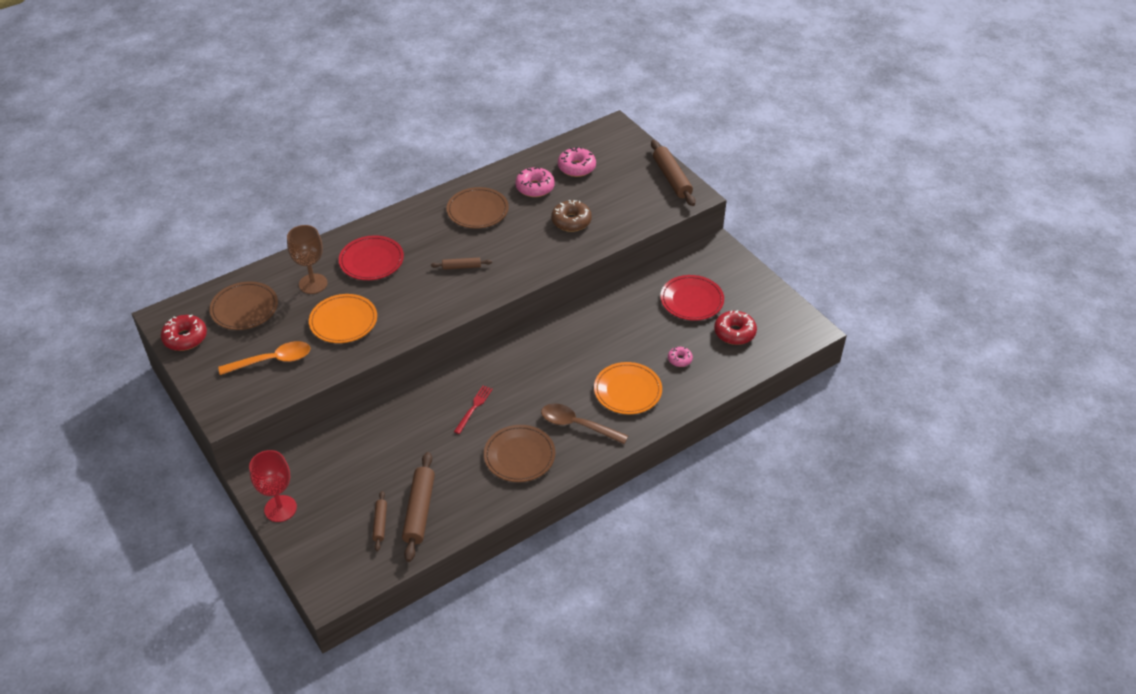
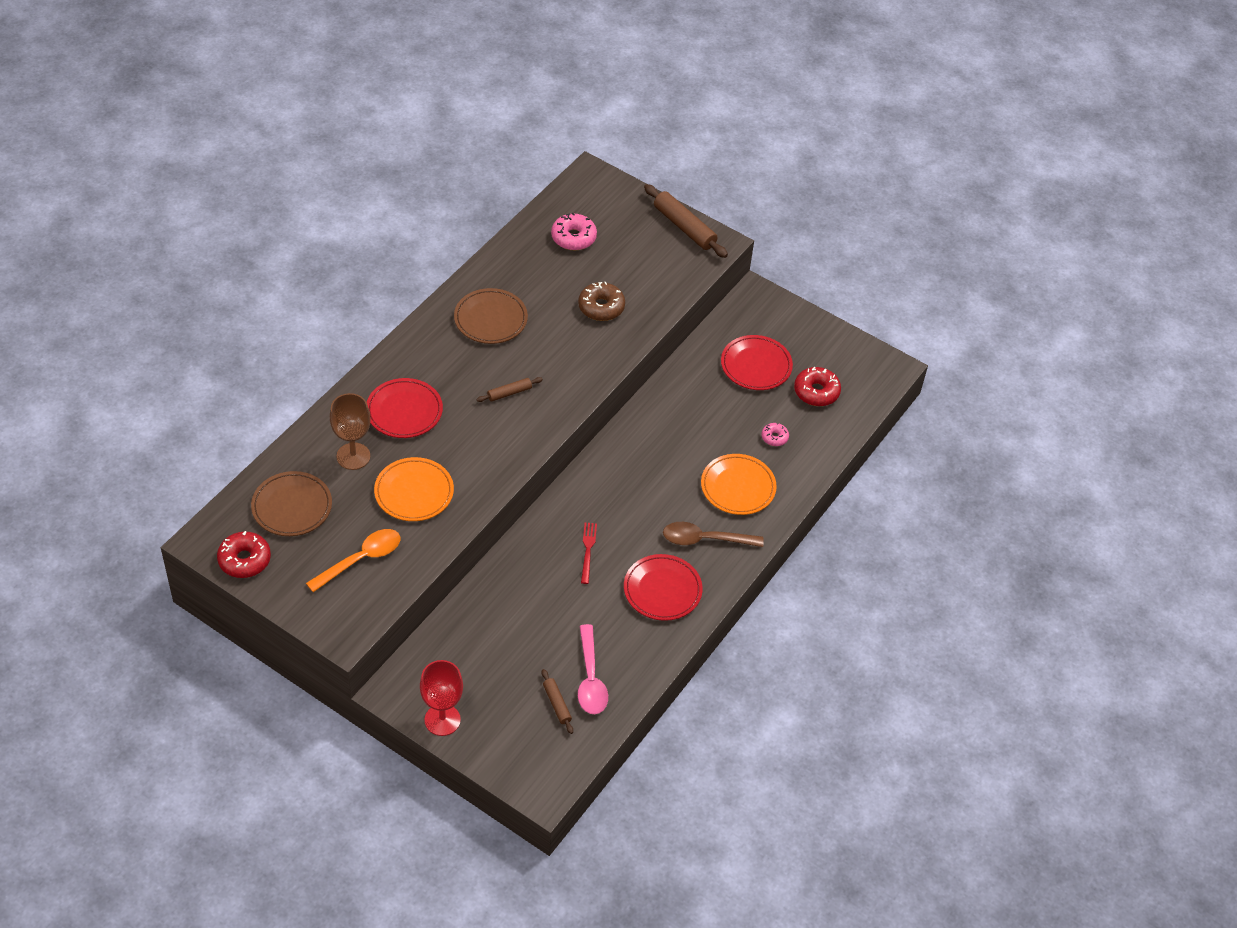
camera: 25 degrees left, 5 degrees up
(419, 511) = (590, 678): brown rolling pin -> pink spoon
(519, 456) = (662, 590): brown plate -> red plate
(535, 187) = (540, 274): pink donut -> none

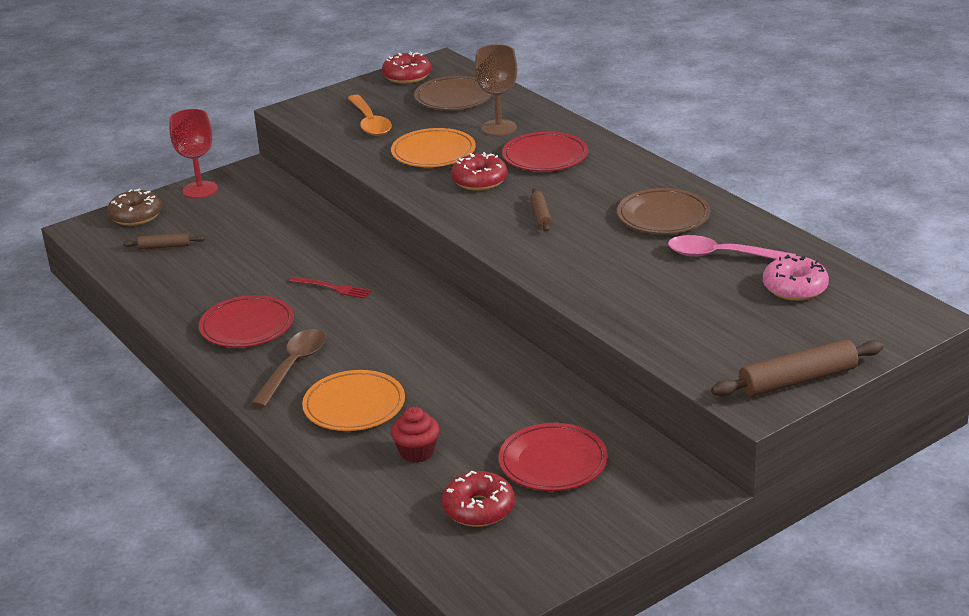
camera: 115 degrees right, 20 degrees down
(460, 446) = (479, 181): none -> red donut
(590, 678) = (176, 268): pink spoon -> pink spoon (721, 255)
(601, 307) = (656, 291): brown donut -> brown donut (136, 216)
(774, 437) = (417, 452): pink donut -> red cupcake

